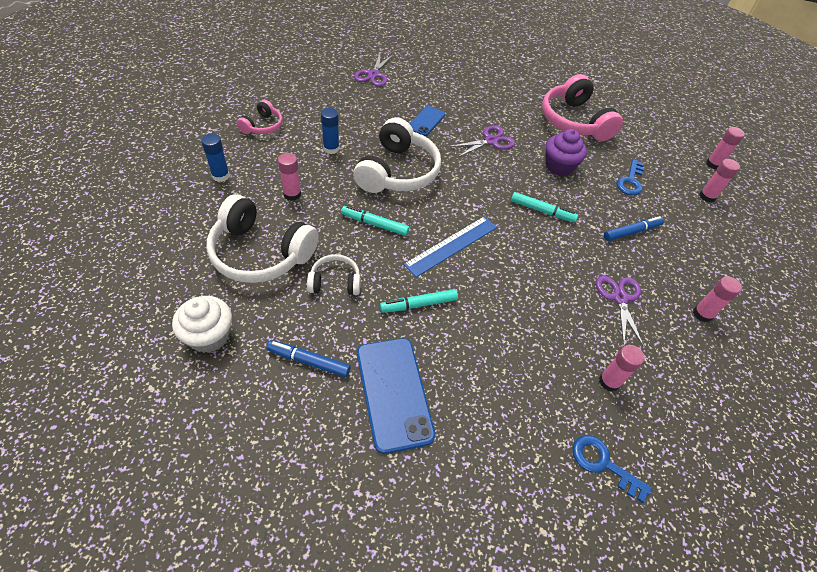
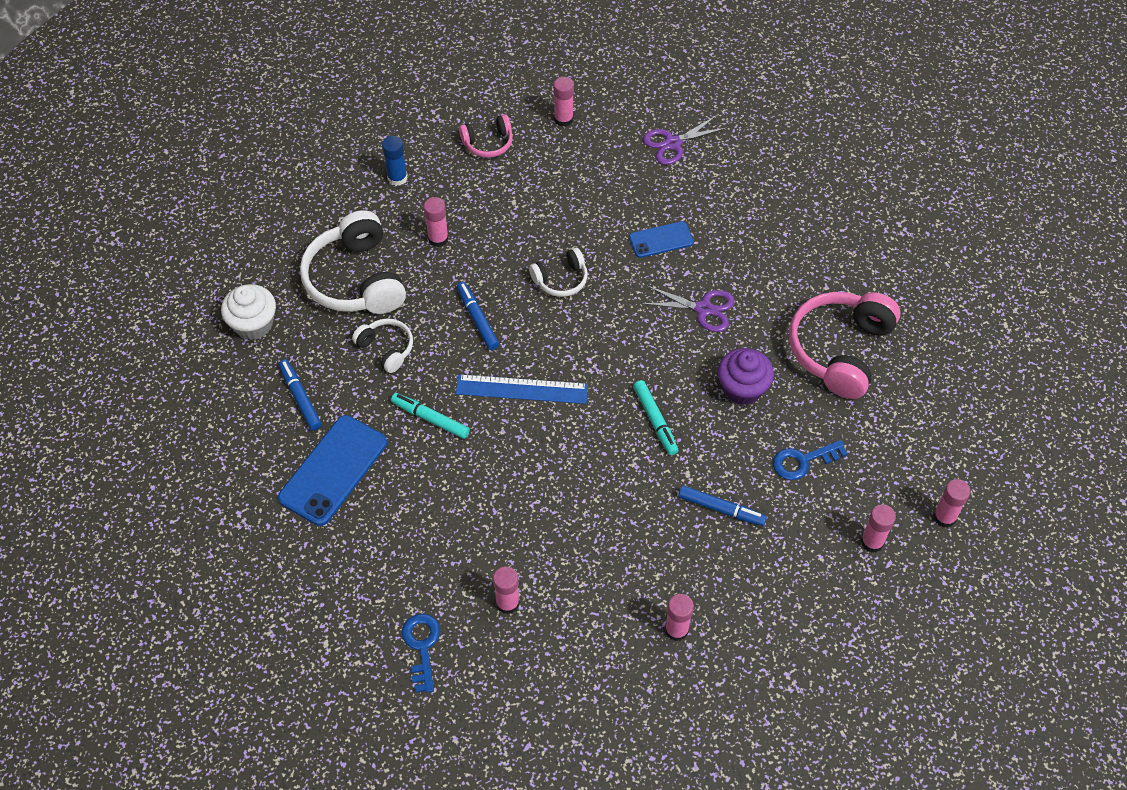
camera: 50 degrees right, 5 degrees up
(296, 92) = (563, 119): none -> pink glue stick
(331, 148) = (525, 211): blue glue stick -> none
(375, 224) = (477, 319): turquoise marker -> blue marker
(397, 172) = (561, 279): white headphones -> white headphones, size x0.51
(620, 298) = (615, 553): purple scissors -> none

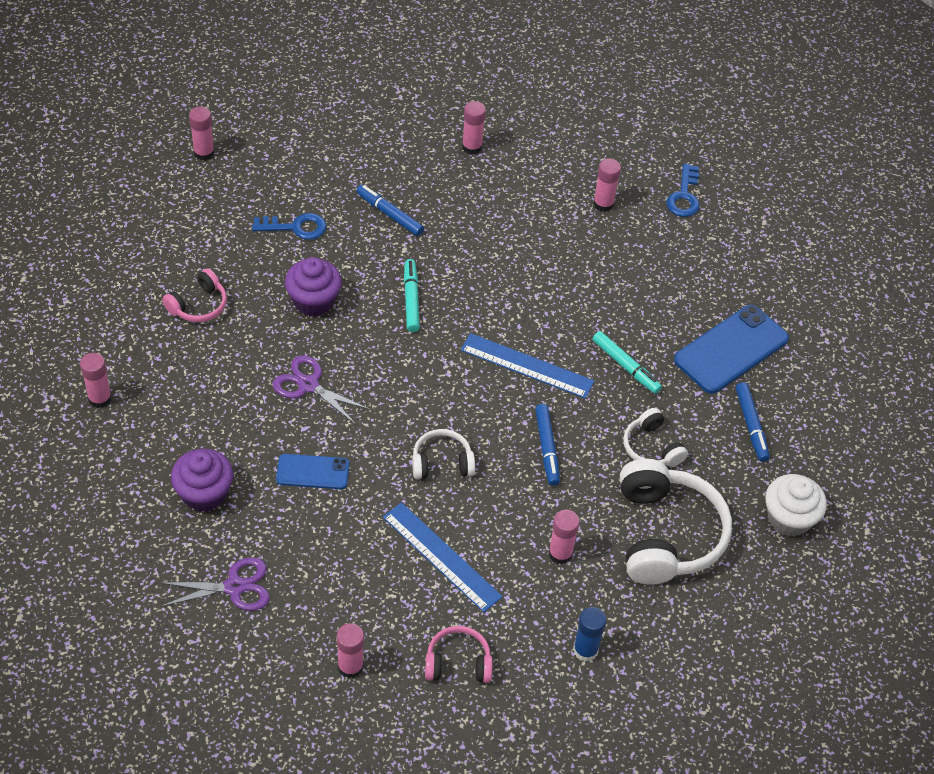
camera: 165 degrees left, 5 degrees down
(530, 209) = (441, 556): none -> blue ruler
(734, 198) = (204, 493): none -> purple cupcake
(840, 350) = (198, 305): pink headphones -> pink headphones, size x0.51
(872, 542) = (276, 155): pink glue stick -> pink glue stick (100, 398)

